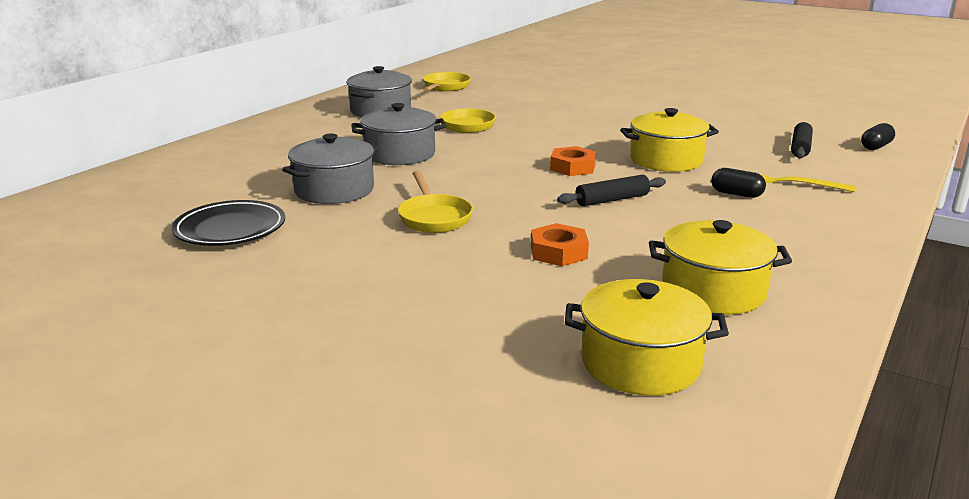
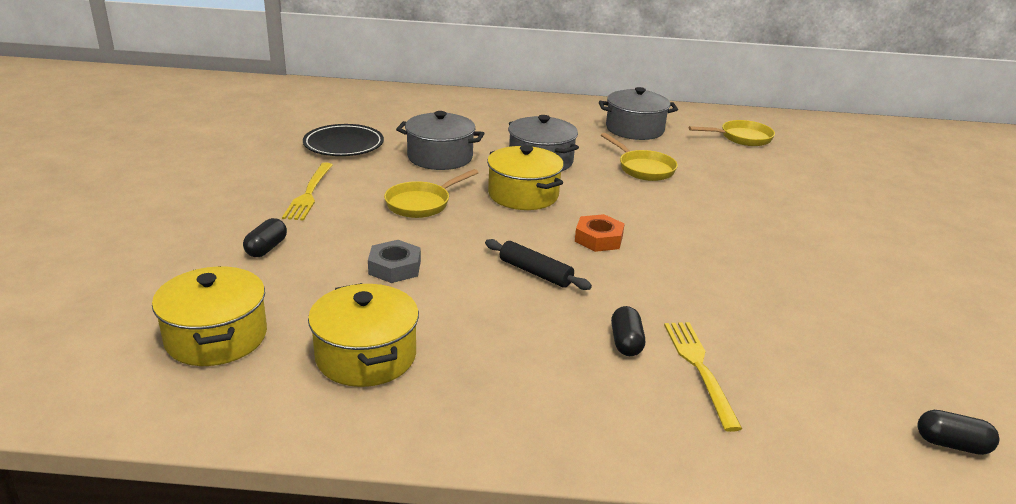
camera: 60 degrees right, 5 degrees up
(341, 267) = (309, 193): none -> yellow fork
(459, 310) = (266, 248): none -> black capsule
(558, 252) = (394, 267): orange nut -> grey nut
(666, 160) = (681, 285): yellow pot -> yellow pot (523, 195)
(800, 148) = (851, 375): black rolling pin -> none

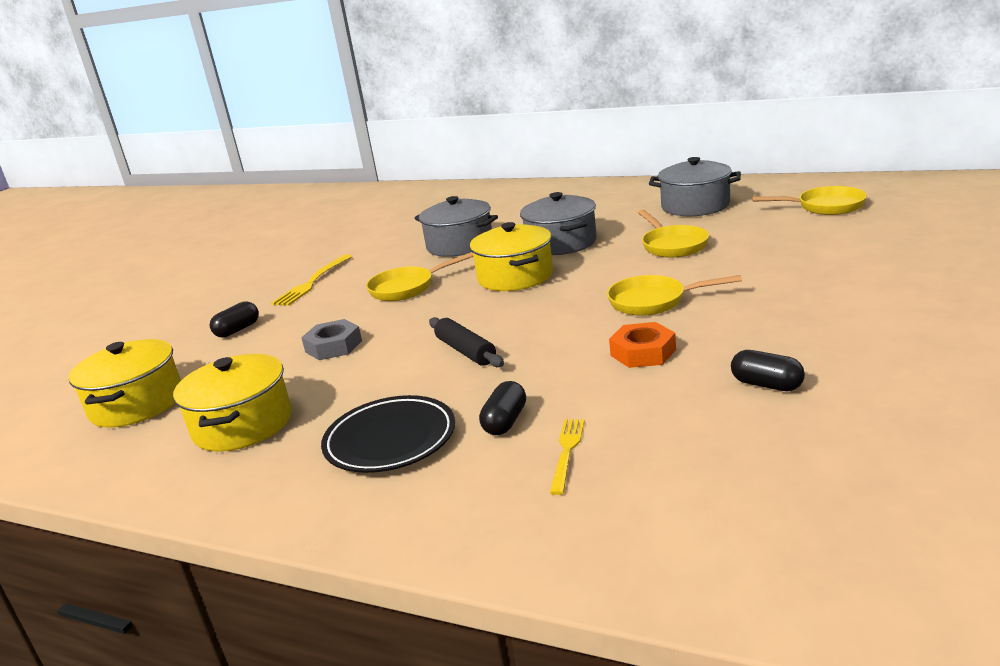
camera: 25 degrees right, 5 degrees down
(343, 145) = (378, 238): black plate -> black plate (390, 440)
(598, 239) = (561, 318): orange nut -> orange nut (643, 352)
(667, 224) = (653, 301): none -> yellow pan
(700, 369) = (567, 452): yellow fork -> yellow fork, size x0.65
(951, 444) = (835, 561): black capsule -> black capsule (766, 385)

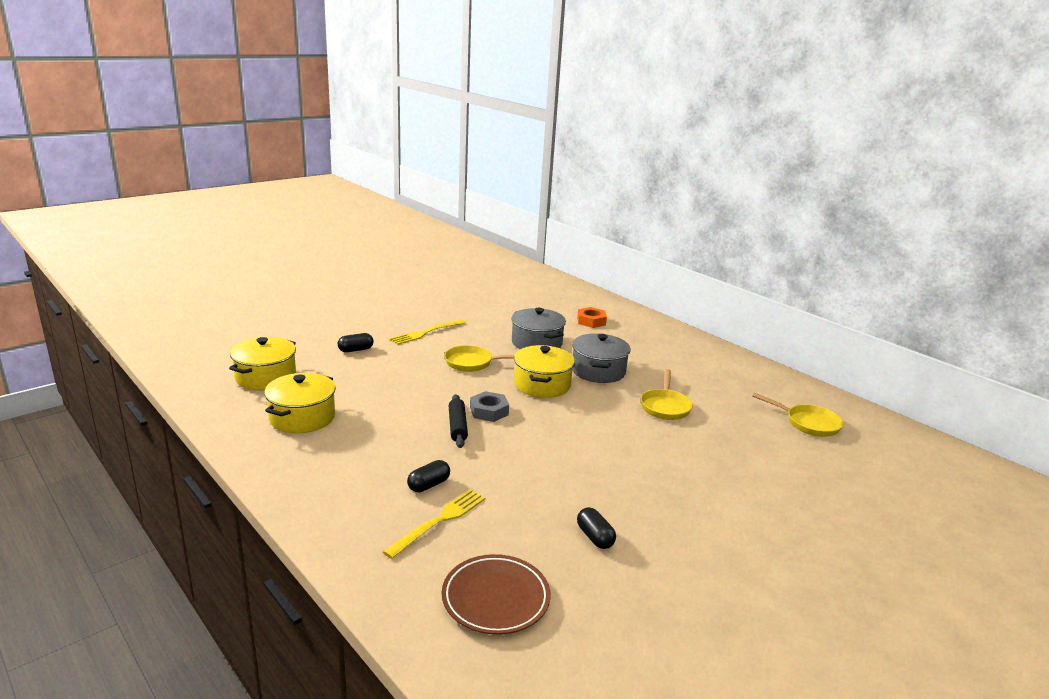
camera: 20 degrees right, 0 degrees up
(333, 346) = (393, 387): grey nut -> grey nut (489, 411)
(390, 440) = (361, 466): black plate -> none
(567, 452) = (439, 521): yellow fork -> yellow fork, size x1.54
(643, 352) = (552, 478): orange nut -> orange nut (591, 321)
(653, 301) = (601, 444): yellow pan -> none
(695, 206) = (720, 380): grey pot -> none
(744, 497) = (495, 598): none -> brown plate

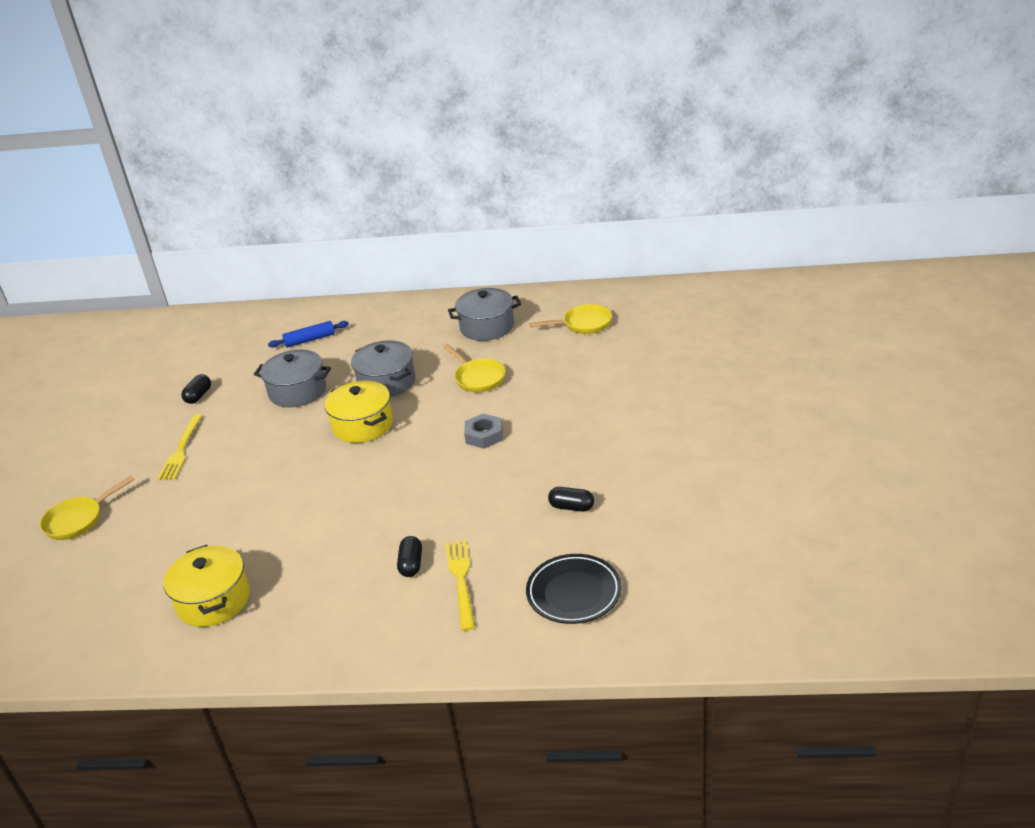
camera: 40 degrees left, 10 degrees up
(265, 377) = (106, 598): yellow pot -> none
(356, 350) = (144, 512): black capsule -> black capsule (198, 396)
(457, 426) = (356, 507): black rolling pin -> none
(472, 363) = (274, 447): yellow pan -> yellow pan (78, 520)
(489, 411) = (358, 477): grey nut -> grey nut (484, 435)
(495, 598) = (574, 592): brown plate -> black plate
(591, 321) = (310, 340): orange nut -> blue rolling pin
(723, 381) = (487, 327): none -> grey pot

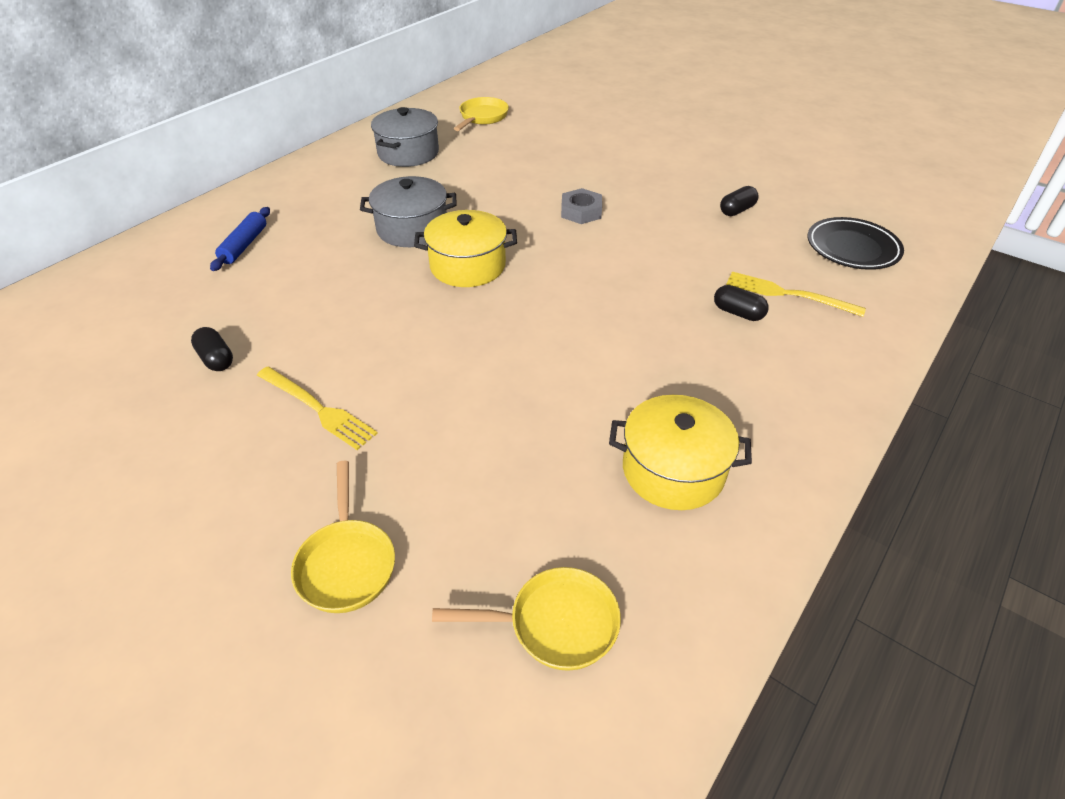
camera: 60 degrees left, 10 degrees up
(297, 391) = (336, 285): grey pot -> none
(478, 378) = (484, 184): yellow pan -> yellow pan (555, 624)

